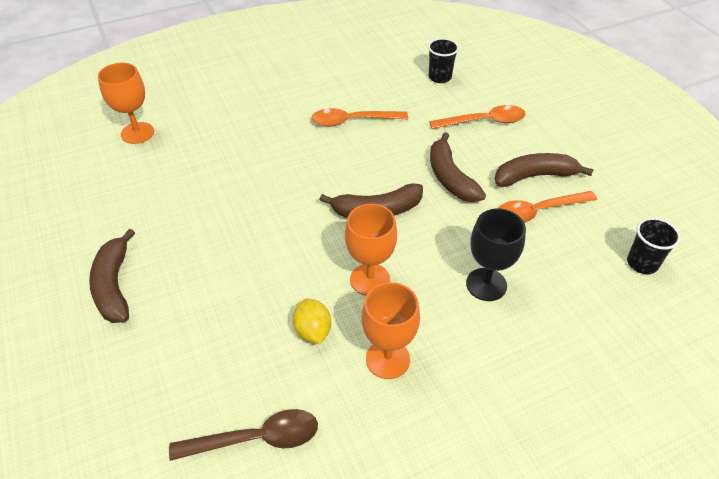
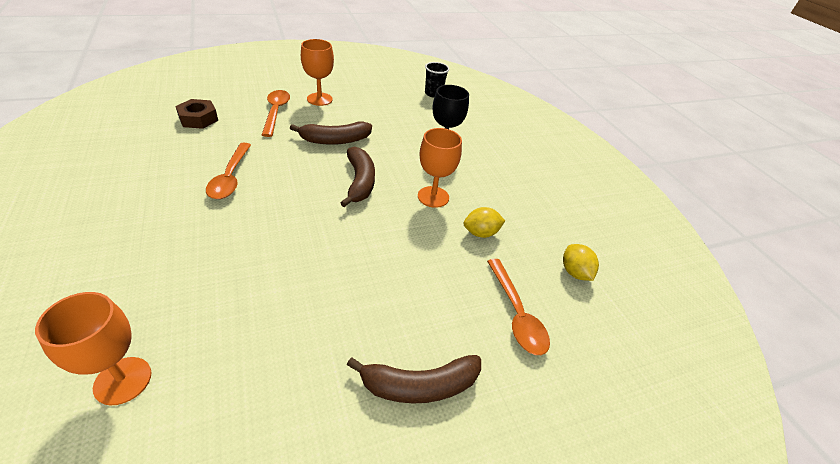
camera: 90 degrees left, 5 degrees down
(256, 439) = (574, 272): brown spoon -> yellow lemon
(387, 359) = (503, 199): orange goblet -> orange goblet (319, 99)
(440, 77) = (198, 119): black cup -> brown nut
(534, 176) = (348, 107): brown banana -> none
(537, 212) = (383, 114): orange spoon -> orange spoon (516, 314)

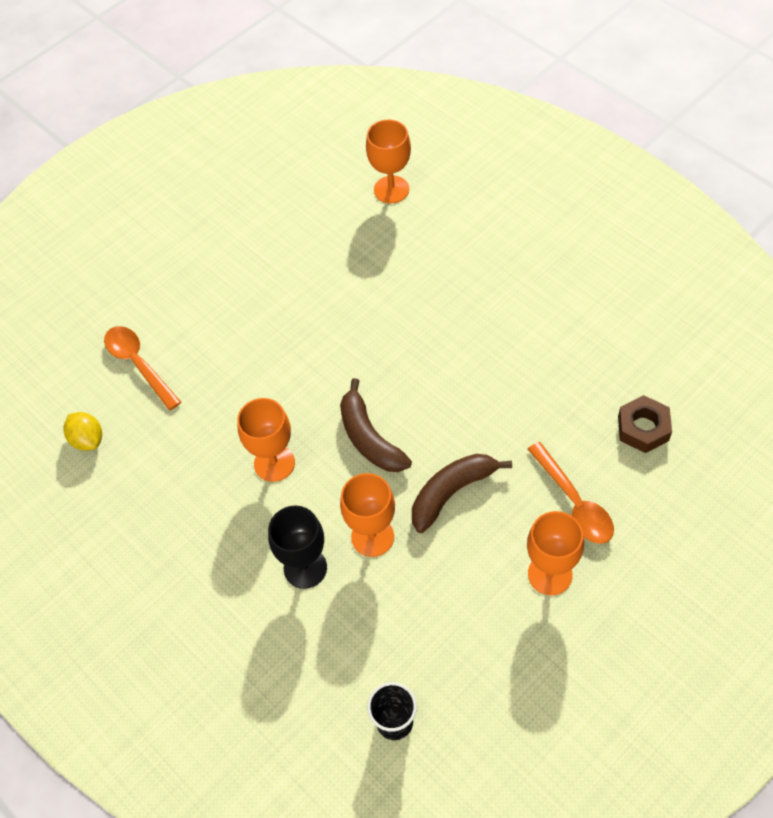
camera: 165 degrees right, 15 degrees up
(230, 177) = (504, 365): orange spoon -> none
(396, 143) = (372, 537): none -> orange goblet
(419, 385) = (198, 274): brown banana -> none
(481, 233) = (199, 439): yellow lemon -> none

